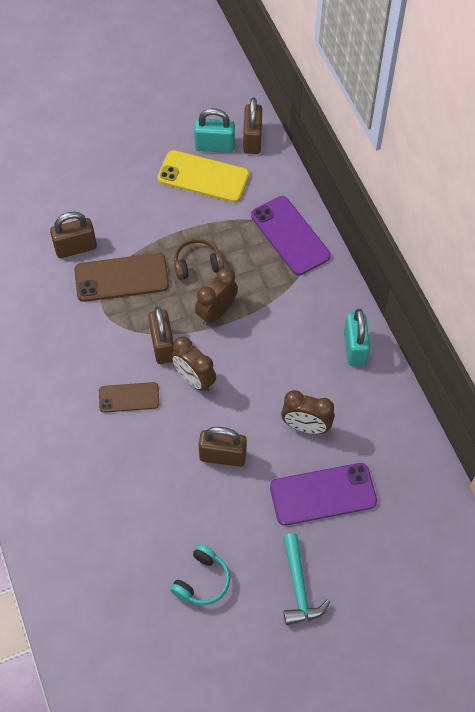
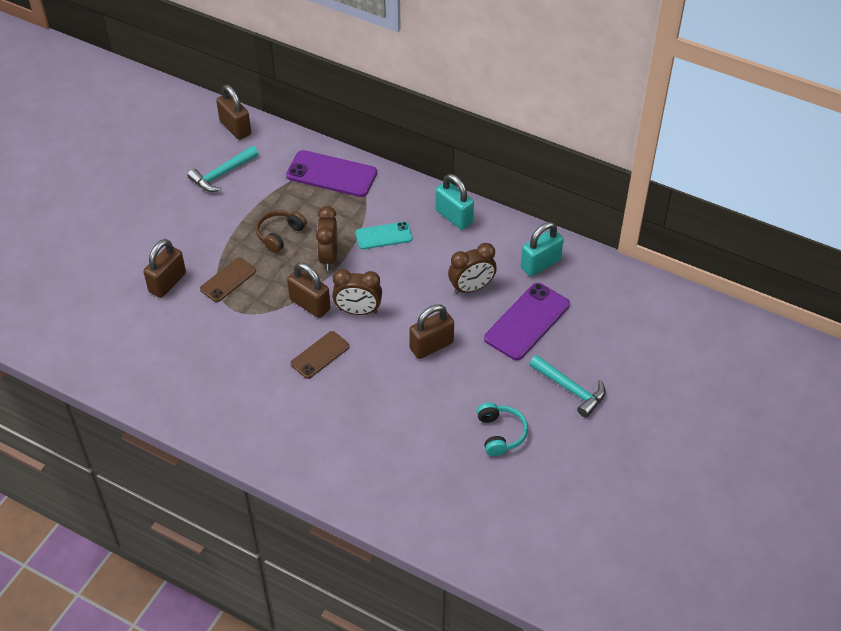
camera: 40 degrees left, 10 degrees down
(121, 277) = (228, 280): brown phone -> brown phone, size x0.61
(203, 177) = (222, 174): yellow phone -> turquoise hammer
(214, 146) = (209, 149): turquoise padlock -> turquoise padlock (540, 264)
(279, 324) = (384, 236): none -> turquoise phone

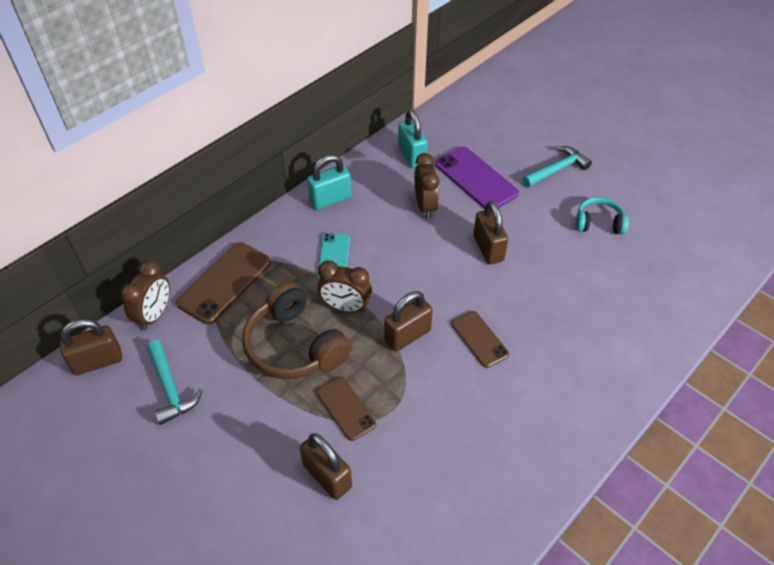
camera: 75 degrees left, 0 degrees up
(279, 234) = (295, 346): brown headphones -> brown headphones, size x1.79
(331, 174) = (224, 282): purple phone -> brown phone
(358, 311) = (428, 296): brown clock -> brown clock (155, 315)

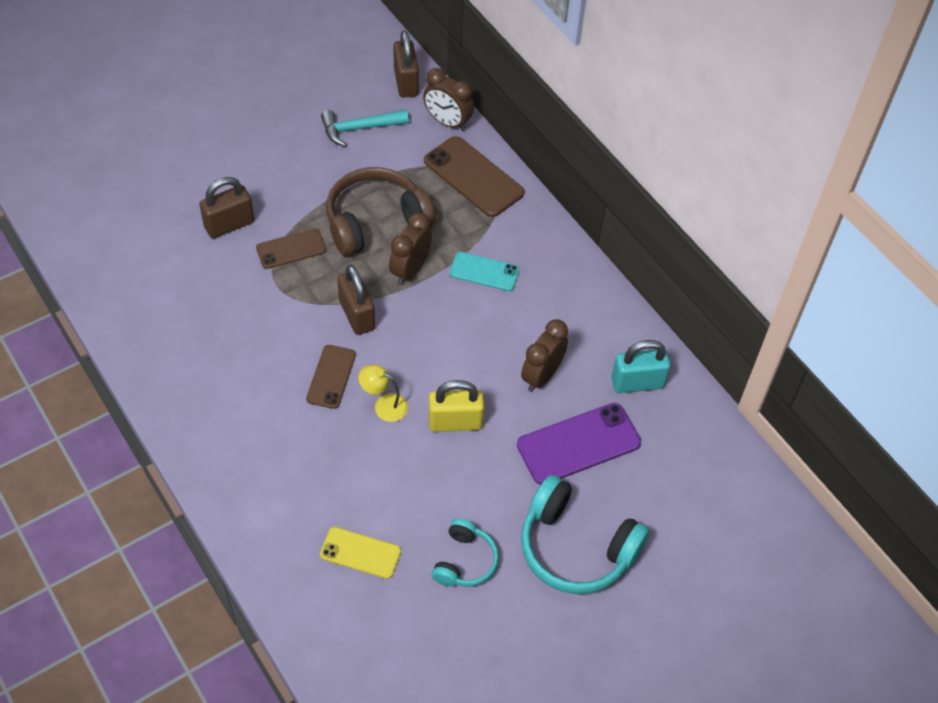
camera: 100 degrees right, 5 degrees up
(330, 199) = (575, 284): turquoise padlock -> none
(425, 206) = (541, 375): brown clock -> brown clock turned 120 degrees clockwise
(479, 339) = (331, 377): brown phone -> brown phone turned 60 degrees counterclockwise
(488, 249) = (455, 422): brown padlock -> yellow padlock
(491, 296) = (384, 405): none -> yellow lamp
(557, 170) = (576, 547): turquoise hammer -> turquoise headphones
(626, 282) = (360, 553): none -> yellow phone

